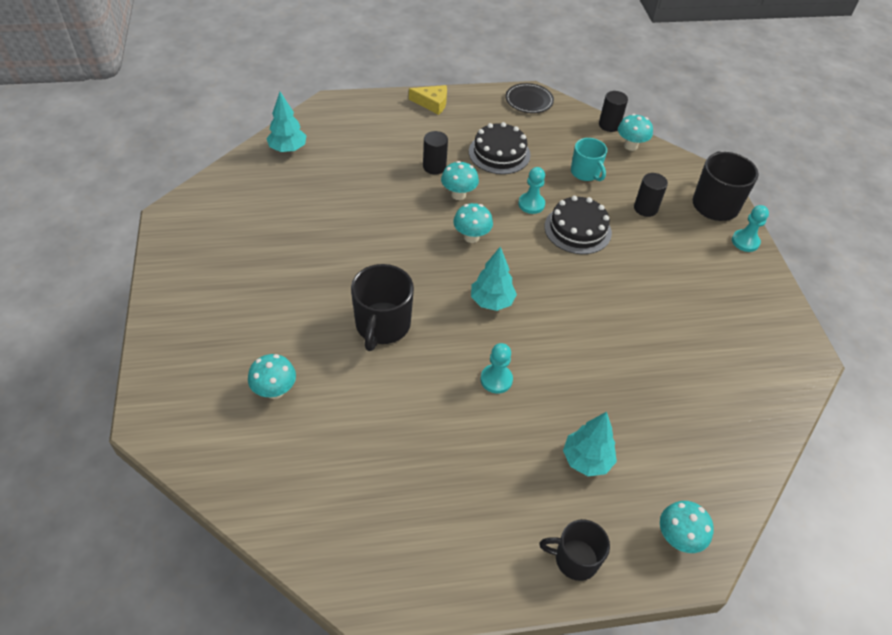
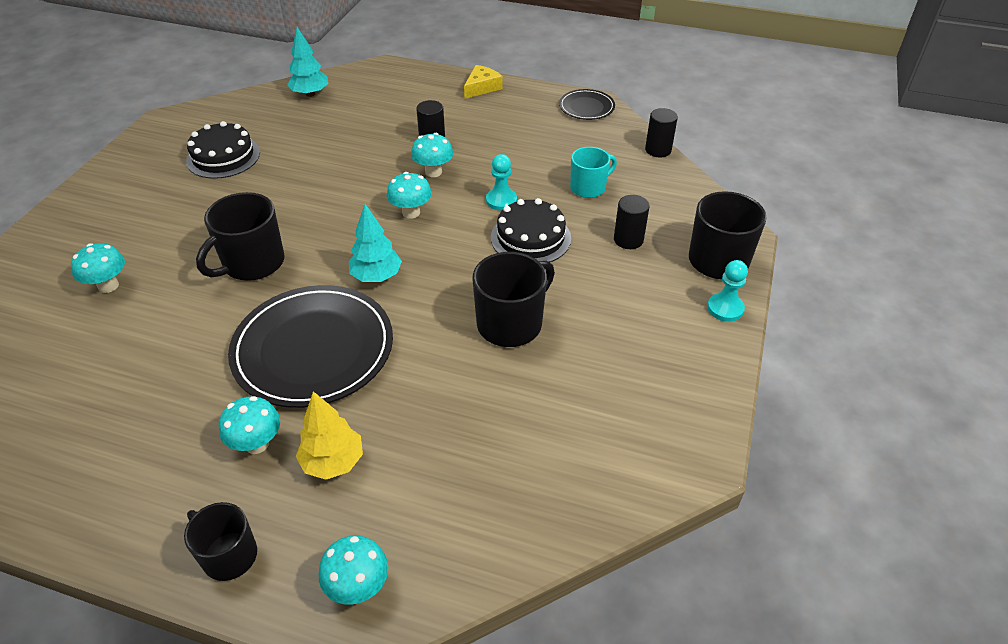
camera: 30 degrees right, 5 degrees down
(432, 103) = (482, 87): yellow cheese -> yellow cheese turned 90 degrees counterclockwise
(496, 379) = (313, 349): turquoise pawn -> black plate
(499, 153) = (510, 146): black cake -> black cake (223, 157)
(585, 173) = (589, 187): turquoise mug -> turquoise mug turned 120 degrees counterclockwise
(586, 460) = (333, 462): turquoise tree -> yellow tree
(619, 304) = (511, 324): none -> black mug
(630, 146) = (665, 175): turquoise mushroom -> turquoise mushroom (257, 444)

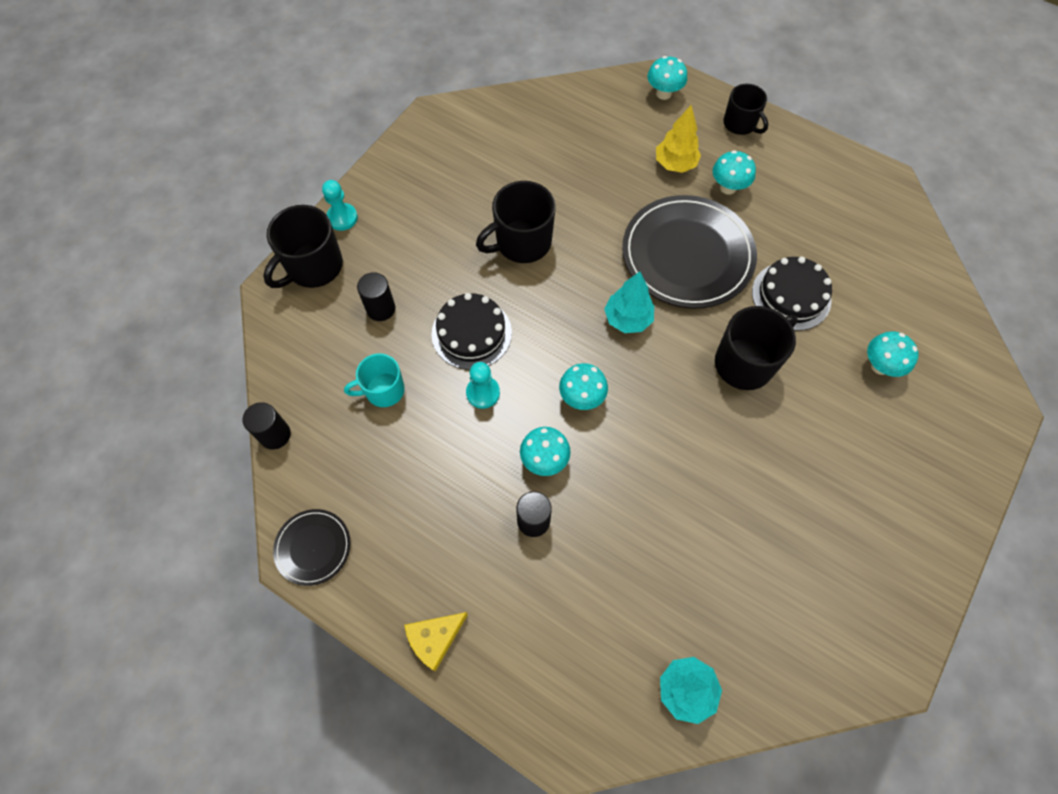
camera: 165 degrees left, 20 degrees up
(223, 157) = (797, 556): black cake -> black cake (791, 296)

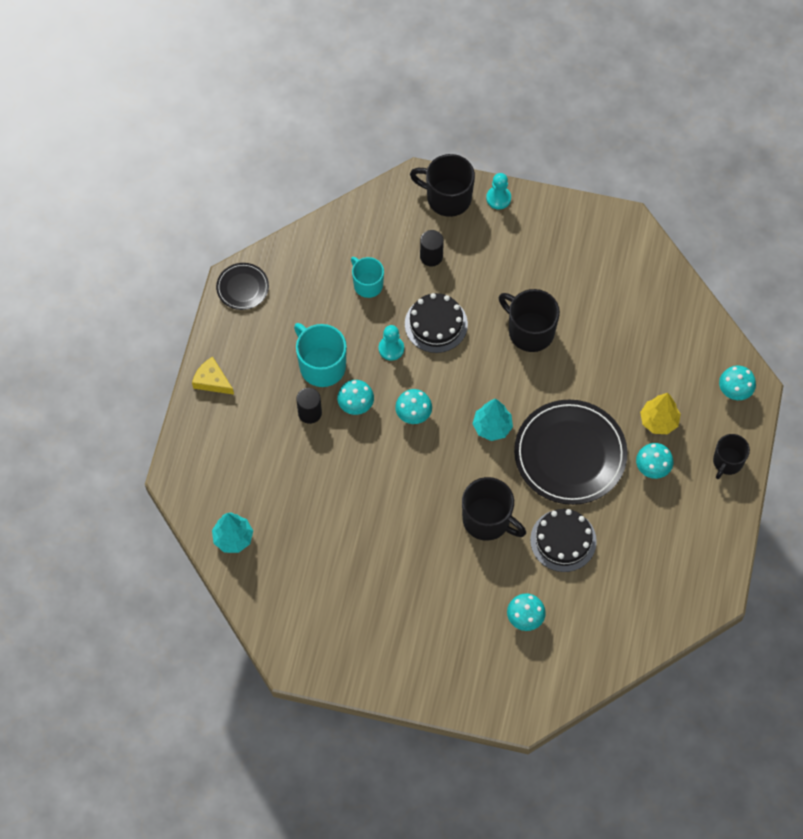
camera: 70 degrees right, 0 degrees up
(275, 435) = (309, 231): black cylinder -> none
(472, 483) = (321, 365): none -> turquoise mug

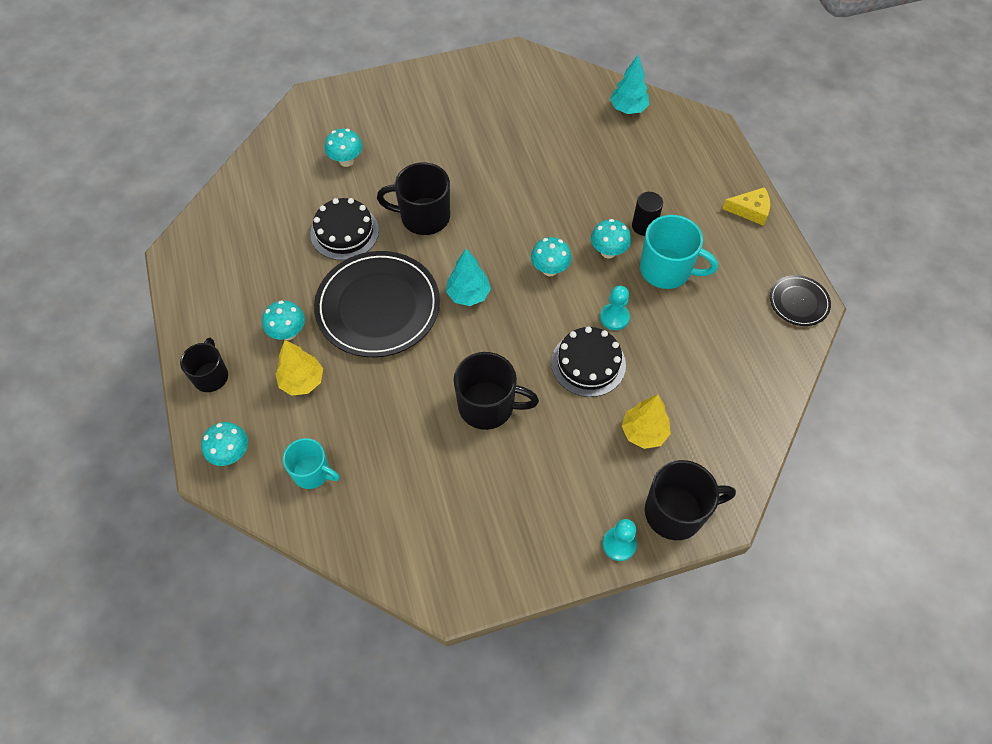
camera: 150 degrees right, 5 degrees down
(367, 284) = (685, 368): turquoise mug -> turquoise mug (312, 472)
(431, 256) = (644, 432): black cylinder -> yellow tree

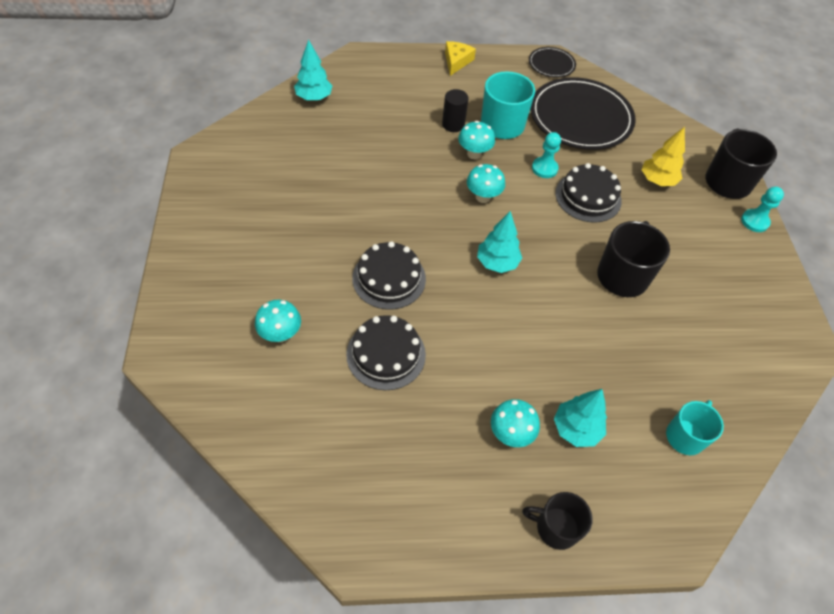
camera: 80 degrees left, 5 degrees down
(231, 454) = (660, 516): turquoise mushroom -> none
(302, 381) = (576, 429): yellow tree -> turquoise tree
(378, 307) = (494, 341): black plate -> black plate (580, 117)
(423, 217) = (389, 278): black mug -> black cake

